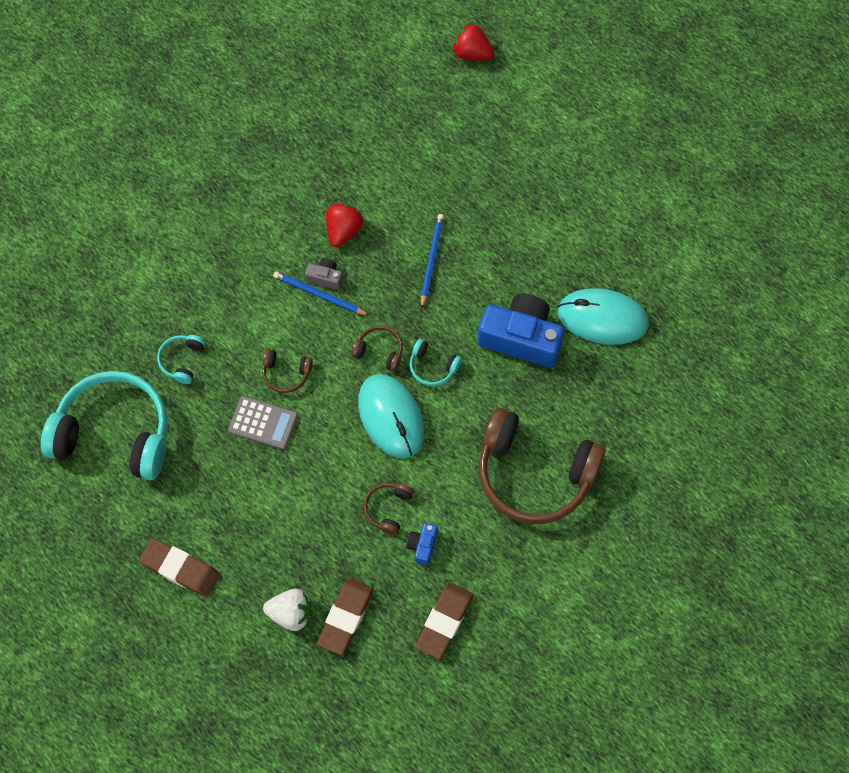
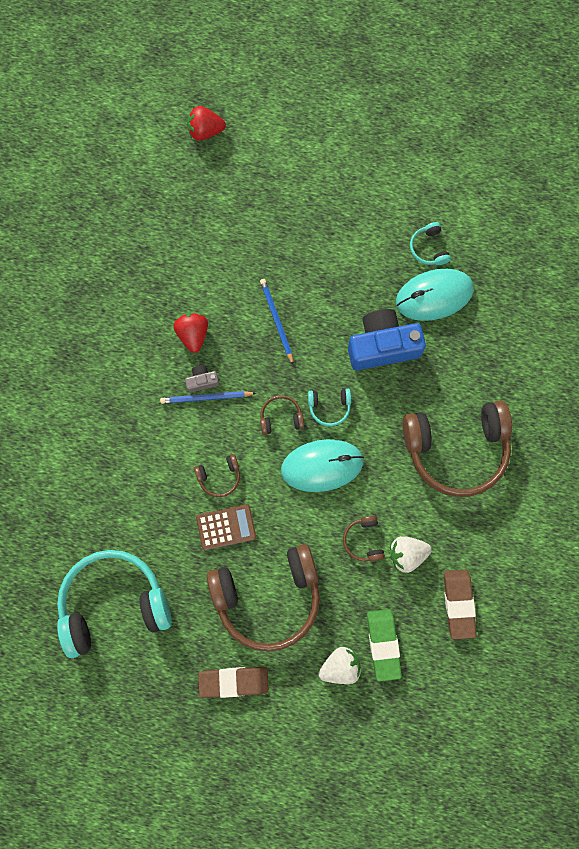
camera: 30 degrees left, 10 degrees up
(182, 360) = (130, 513): turquoise headphones -> turquoise headphones (428, 248)
(262, 510) = (268, 597): none -> brown headphones
(263, 423) = (226, 527): grey calculator -> brown calculator
(345, 617) = (383, 644): brown eraser -> green eraser
(391, 417) = (322, 465): turquoise mouse -> turquoise mouse turned 45 degrees counterclockwise
(422, 545) = (407, 554): blue camera -> white strawberry

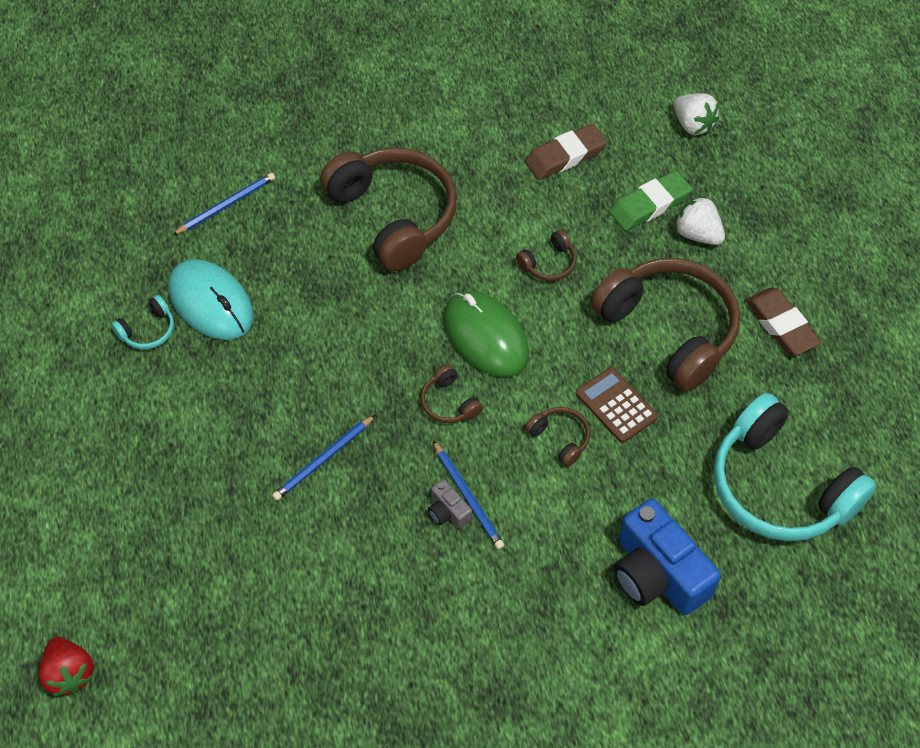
camera: 115 degrees left, 20 degrees down
(193, 334) = (390, 551): red strawberry -> none
(322, 465) = (485, 337): turquoise mouse -> green mouse
(329, 407) = (409, 357): turquoise headphones -> none
(382, 346) = (302, 331): blue camera -> blue camera (657, 573)
(407, 554) = (540, 219): white strawberry -> white strawberry (692, 125)
(517, 336) = (226, 205): none -> blue pencil

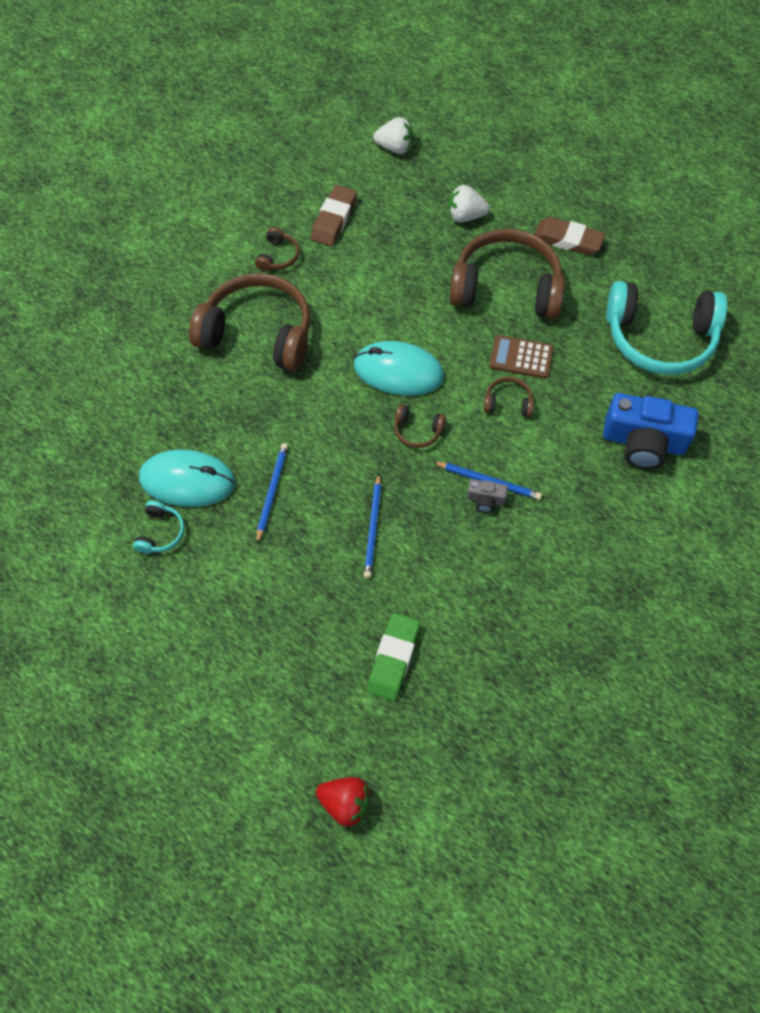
camera: 40 degrees left, 5 degrees up
(226, 205) = (129, 406): blue pencil -> blue pencil (272, 492)
(485, 337) = (398, 371): green mouse -> turquoise mouse
(548, 263) = (392, 296): brown headphones -> brown headphones (278, 256)
(650, 205) = (418, 216): green eraser -> green eraser (393, 658)

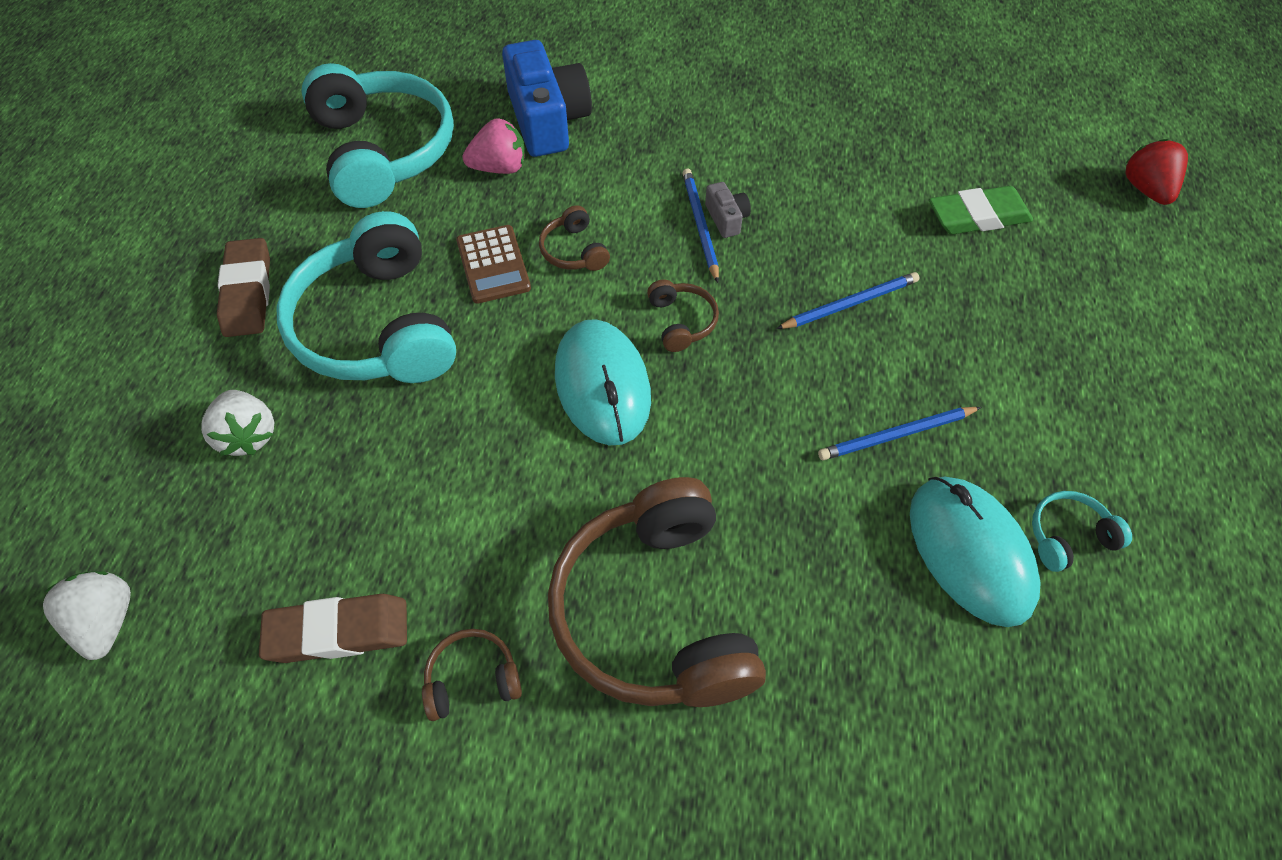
camera: 120 degrees left, 5 degrees down
(506, 288) = (377, 326): brown headphones -> turquoise headphones
(608, 394) = (499, 168): none -> pink strawberry

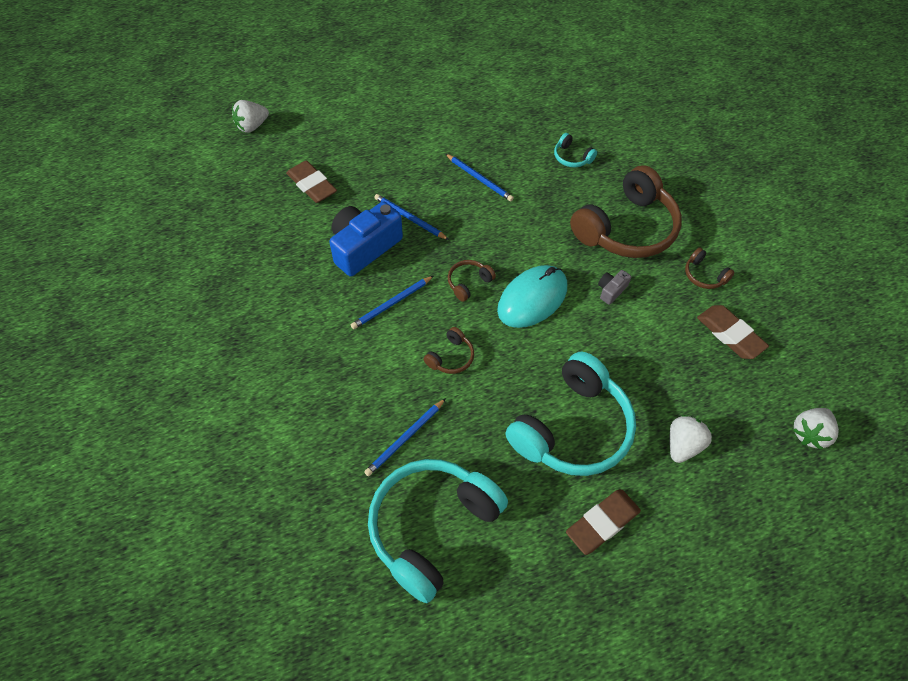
camera: 120 degrees left, 0 degrees up
(493, 265) = (488, 394): brown calculator -> none
(499, 168) = (405, 438): pink strawberry -> blue pencil
(547, 120) = (341, 435): blue camera -> blue camera (364, 247)
(726, 218) = (378, 293): grey camera -> grey camera (611, 290)
(970, 552) = (520, 142): turquoise mouse -> none
(978, 216) = (312, 185): green eraser -> brown eraser
(1068, 536) = (490, 116): turquoise headphones -> turquoise headphones (572, 157)
(1146, 189) = (252, 126): red strawberry -> white strawberry

